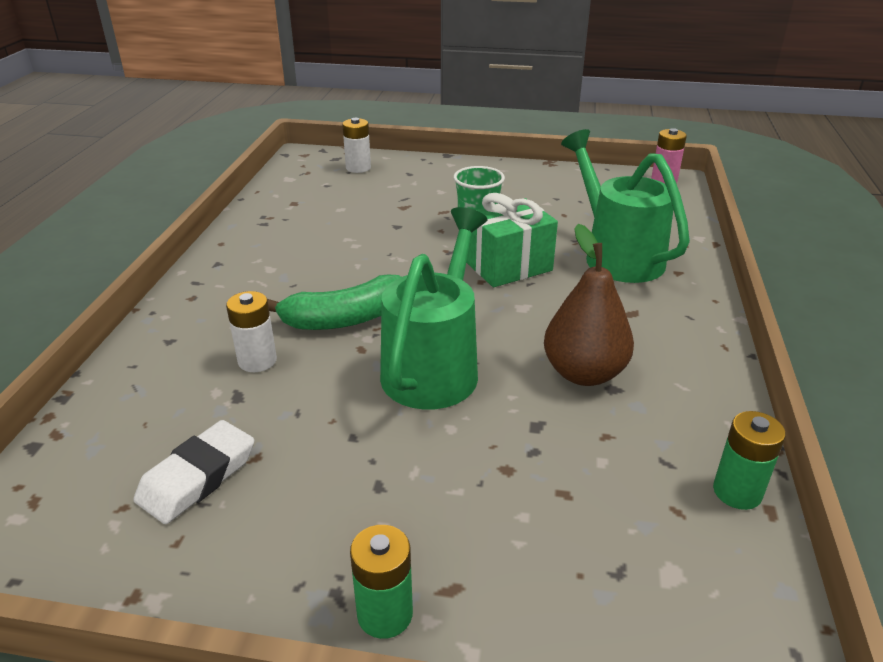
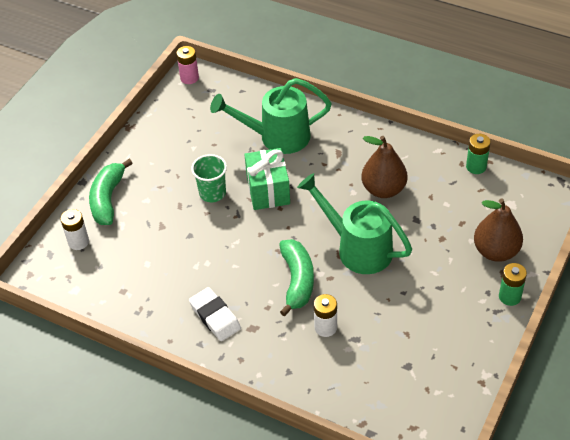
camera: 70 degrees left, 15 degrees up
(197, 477) = (415, 358): white eraser -> white eraser (215, 317)
(429, 171) = (108, 199): none -> green banana
(511, 565) = (496, 251): none -> brown pear

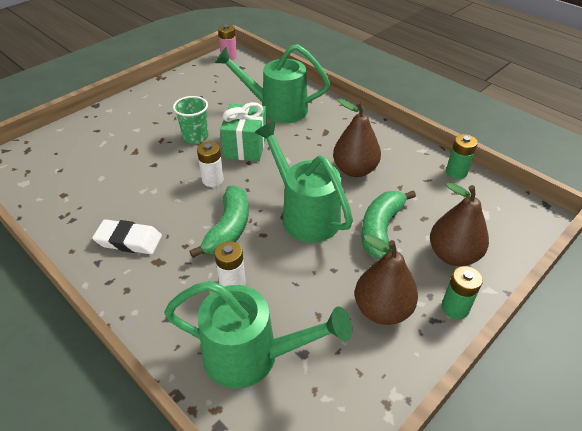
camera: 15 degrees right, 5 degrees down
(78, 242) = (57, 146): white battery -> white battery (212, 180)
(108, 199) = (105, 121): green banana -> green banana (380, 228)
(215, 317) = (129, 240): white eraser -> white eraser turned 60 degrees counterclockwise
(370, 379) = (252, 356): none -> green watering can
(454, 314) = (382, 310): none -> brown pear

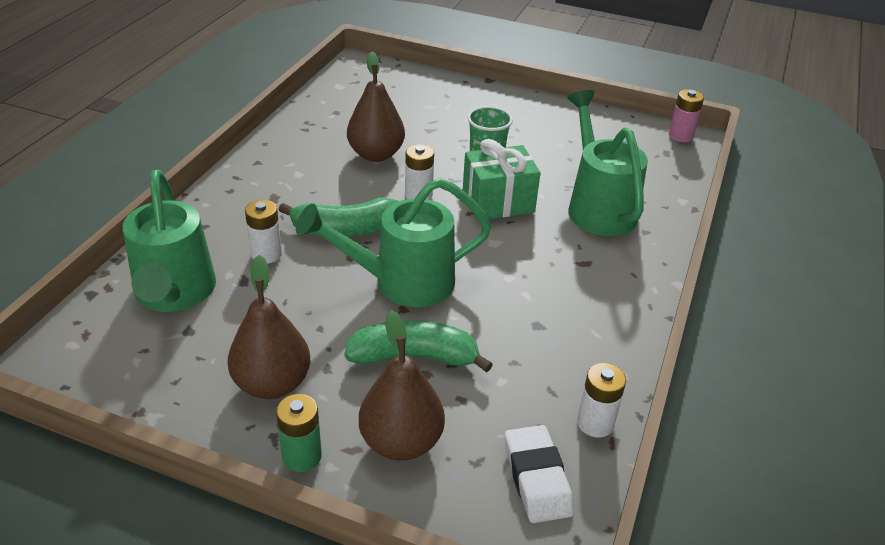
camera: 65 degrees right, 5 degrees down
(129, 240) = (294, 170): white eraser -> white eraser (536, 478)
(305, 214) = (402, 282): green watering can -> green watering can turned 135 degrees counterclockwise
(355, 170) = (520, 308): brown pear -> brown pear (376, 154)
(456, 172) = (595, 423): green battery -> white battery

